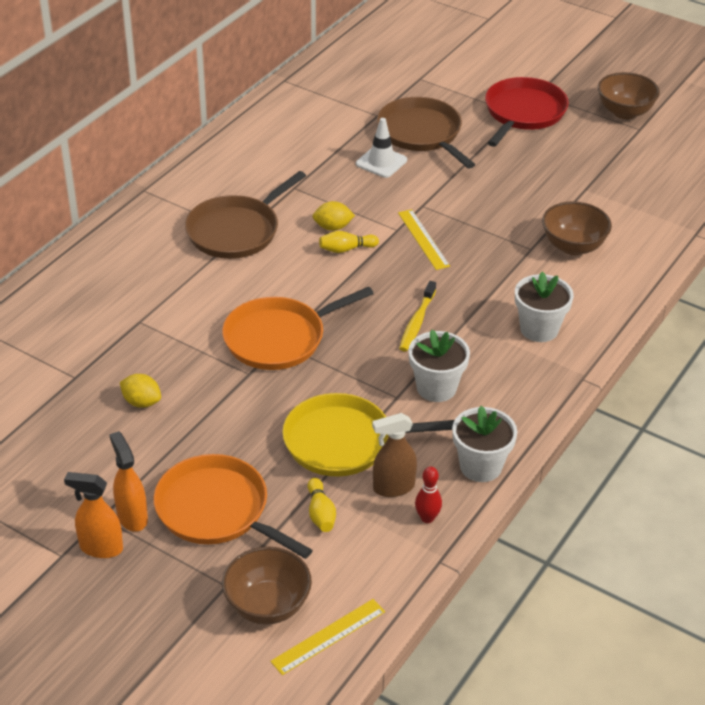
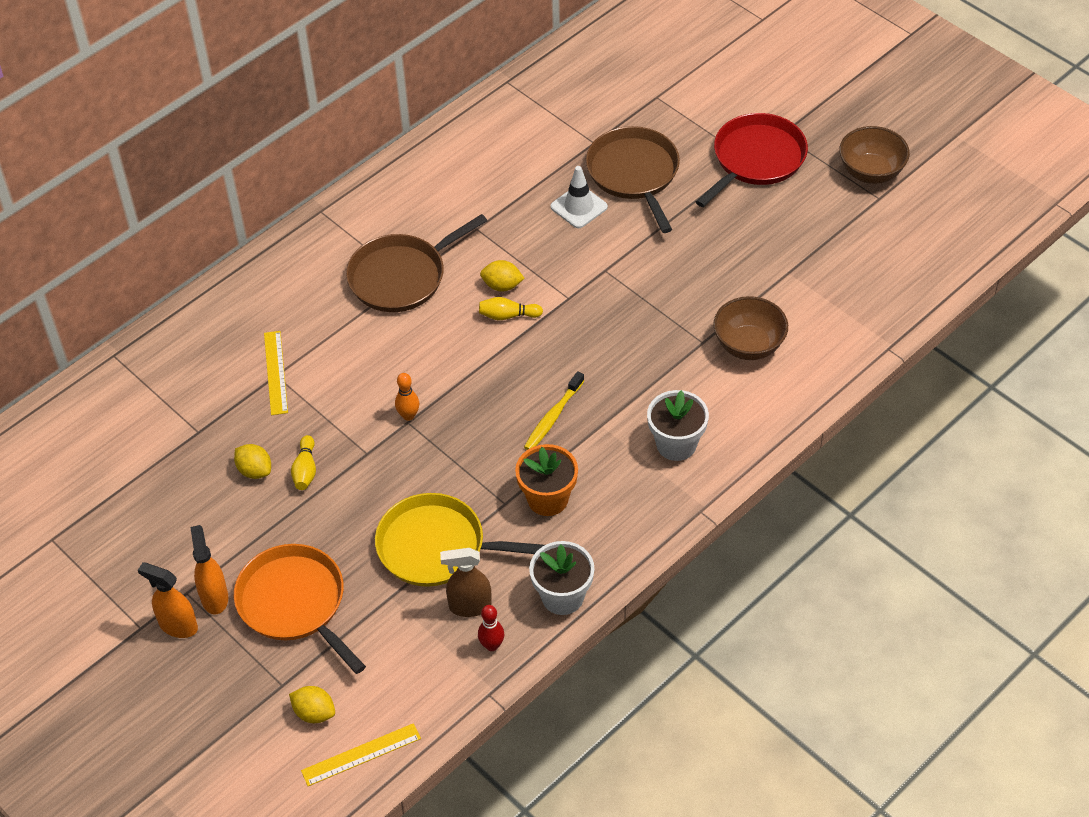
camera: 15 degrees right, 10 degrees up
(267, 605) = (314, 713): brown bowl -> yellow lemon
(279, 338) = (408, 416): orange pan -> orange bowling pin
(320, 513) = (391, 623): yellow bowling pin -> yellow bowling pin (305, 470)
(423, 239) = (592, 314): yellow ruler -> yellow ruler (275, 372)
(436, 388) = (547, 499): white flower pot -> orange flower pot

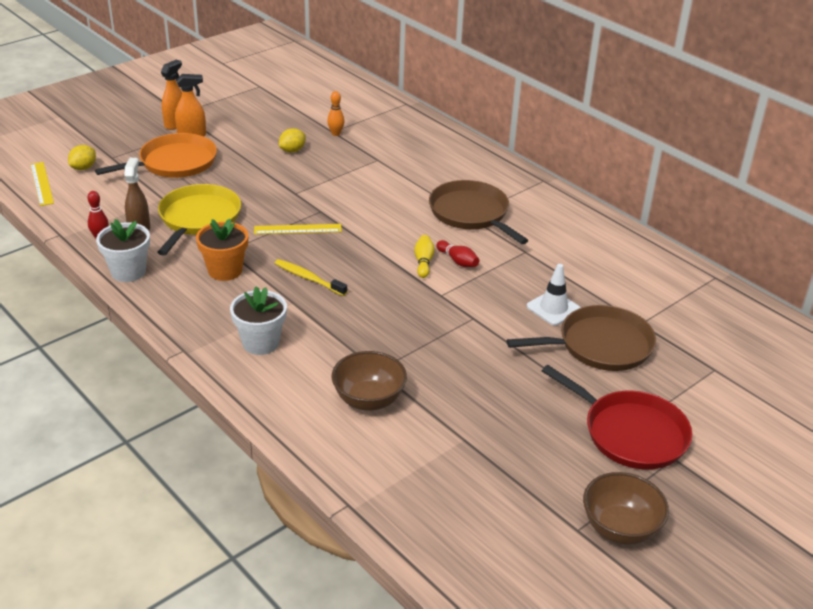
camera: 90 degrees right, 15 degrees down
(275, 372) = (380, 159): yellow ruler -> yellow ruler (297, 229)
(305, 470) = (287, 169): yellow bowling pin -> none
(408, 416) = (326, 211): orange bowling pin -> orange bowling pin (336, 133)
(502, 286) = (458, 261): yellow lemon -> red bowling pin

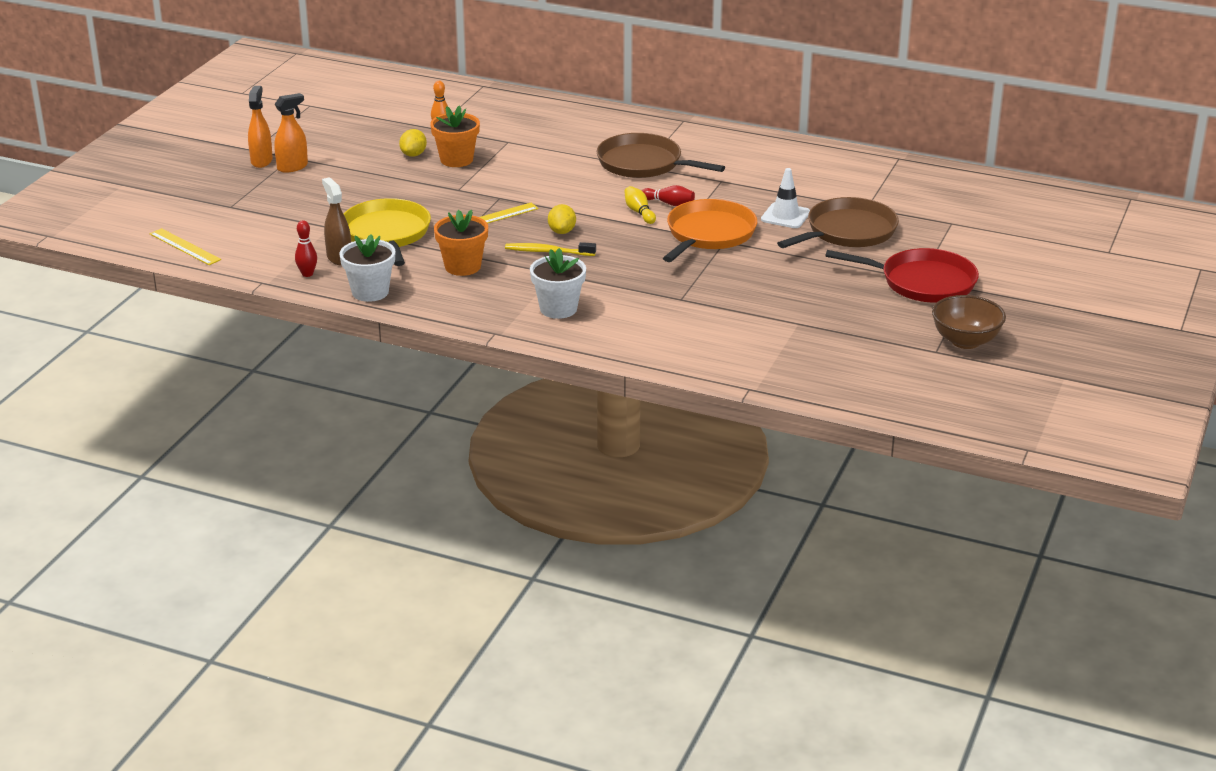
camera: 25 degrees left, 5 degrees down
(84, 168) = (212, 222): yellow lemon -> yellow lemon (562, 231)
(174, 163) = (303, 195): orange pan -> orange pan (709, 234)
(321, 165) = (456, 160): none -> orange flower pot
(368, 400) = (695, 320): brown bowl -> none

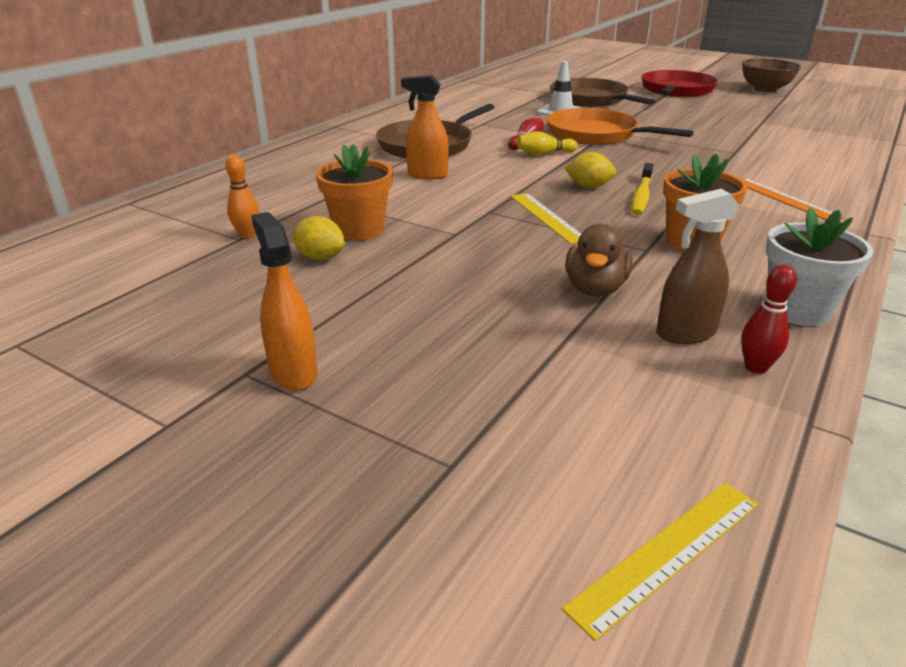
camera: 80 degrees left, 0 degrees up
(261, 161) = (236, 413): orange spray bottle -> orange spray bottle (427, 175)
(387, 234) = (595, 289): yellow pan -> brown duck
(558, 309) = (784, 199): white flower pot -> orange ruler

